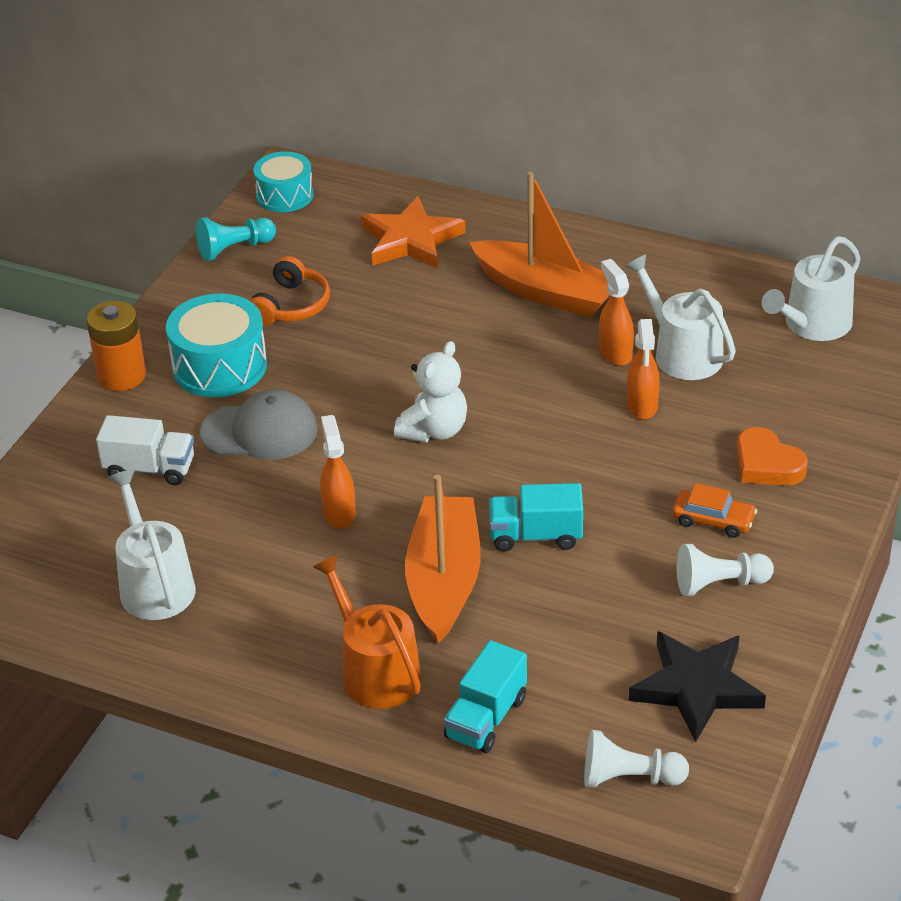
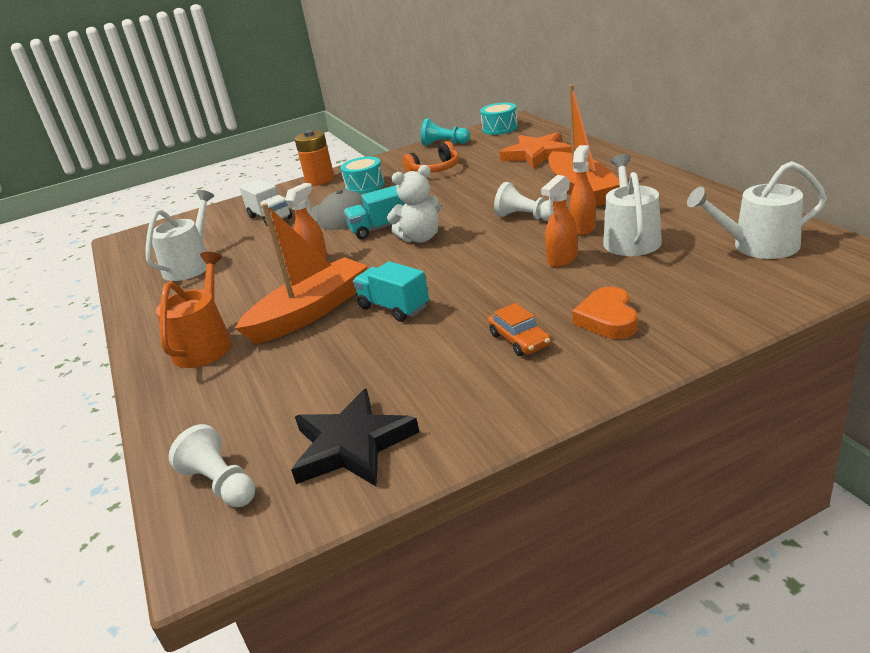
camera: 45 degrees right, 10 degrees down
(219, 366) = (365, 186): turquoise drum -> turquoise drum, size x0.67
(486, 718) = (211, 398): turquoise truck -> turquoise truck (380, 228)
(719, 584) = (466, 382): white pawn -> white pawn (525, 217)

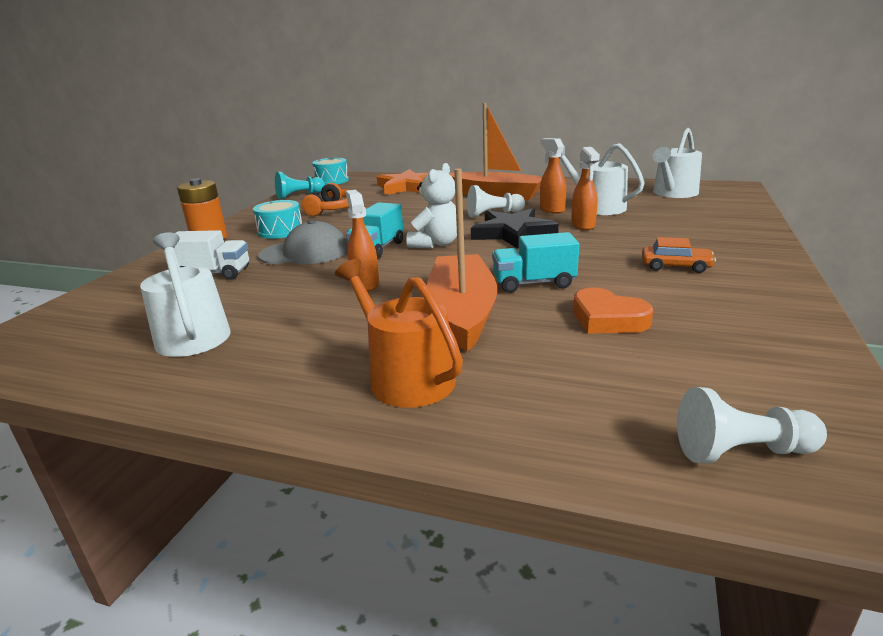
camera: 50 degrees left, 5 degrees down
(352, 445) = (751, 364): black star -> black star (513, 233)
(607, 319) = (694, 240): orange heart -> orange heart (607, 319)

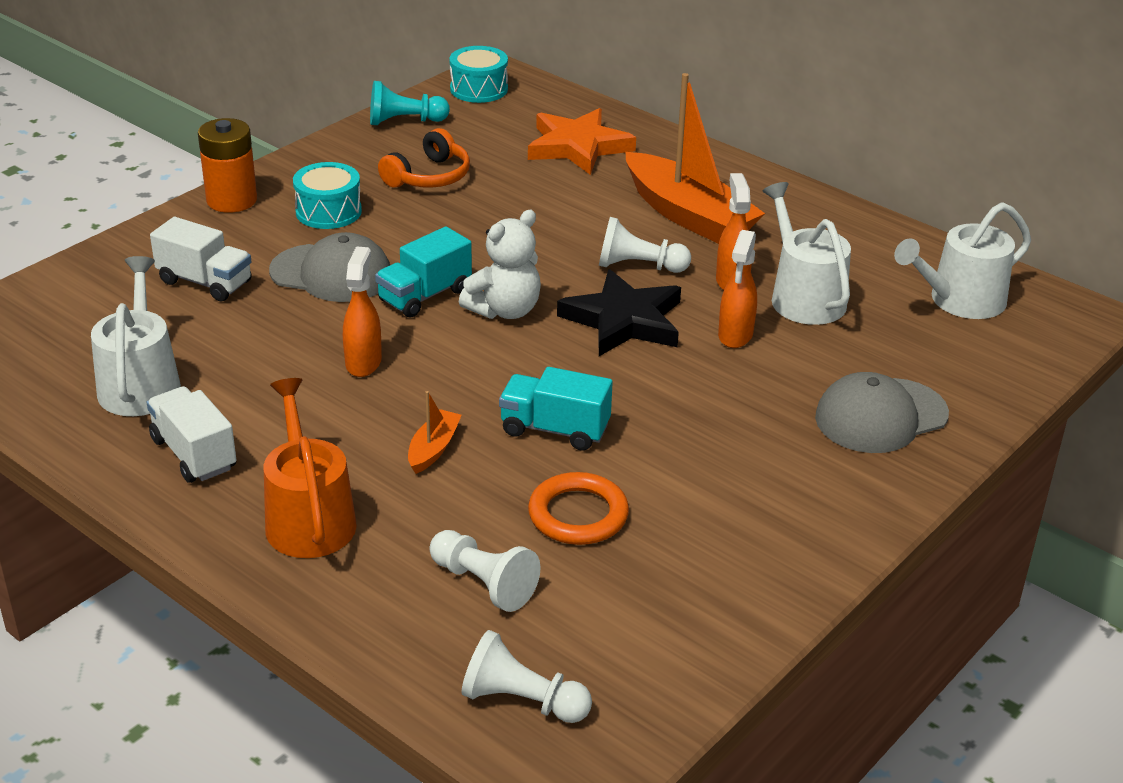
camera: 20 degrees right, 10 degrees up
(268, 363) = (194, 454): none -> white truck
(462, 312) = (433, 449): orange boat -> orange boat, size x0.43
(596, 377) = (484, 584): none -> white pawn
(607, 319) = (578, 514): orange heart -> orange ring
(675, 266) = (757, 459): orange car -> none
(709, 235) = (881, 416): none -> grey cap

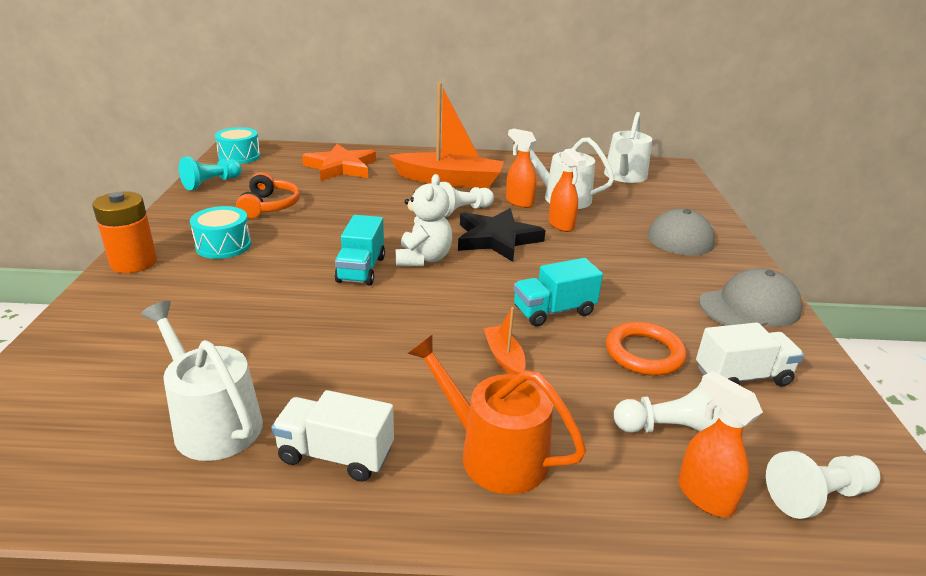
camera: 40 degrees left, 5 degrees down
(205, 282) = (179, 322): white truck -> white truck (742, 376)
(331, 273) = (276, 280): grey cap -> grey cap (749, 307)
(363, 362) = (378, 325): orange spray bottle -> orange spray bottle (704, 495)

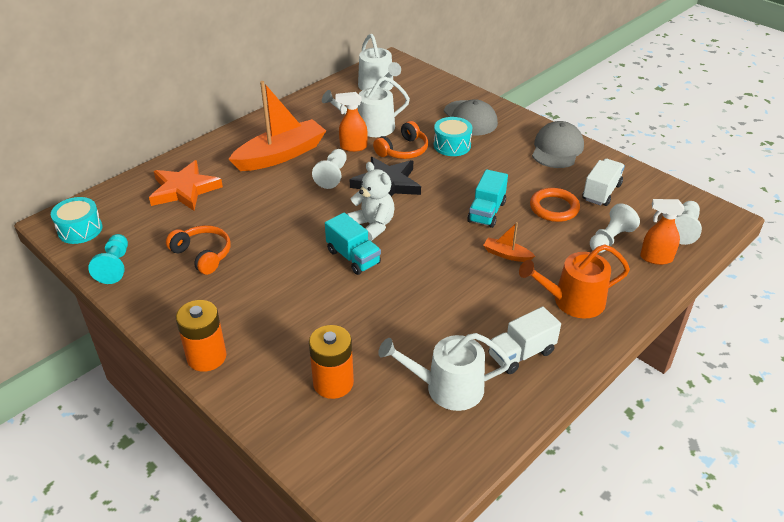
camera: 45 degrees left, 10 degrees up
(154, 341) = (333, 383): none -> orange battery
(223, 245) = (238, 303): turquoise drum -> turquoise drum (452, 145)
(561, 225) = (403, 150): orange spray bottle -> orange headphones

